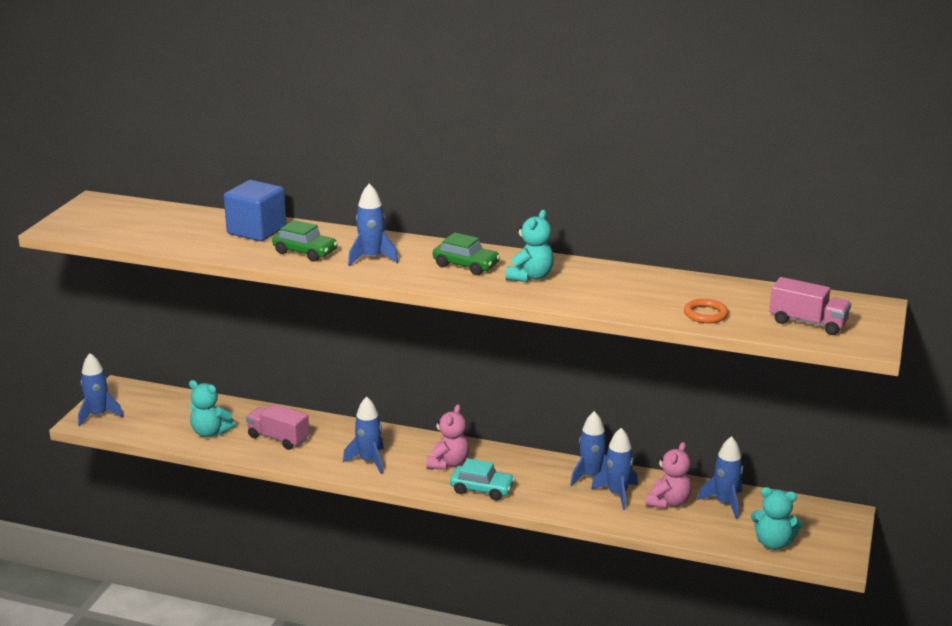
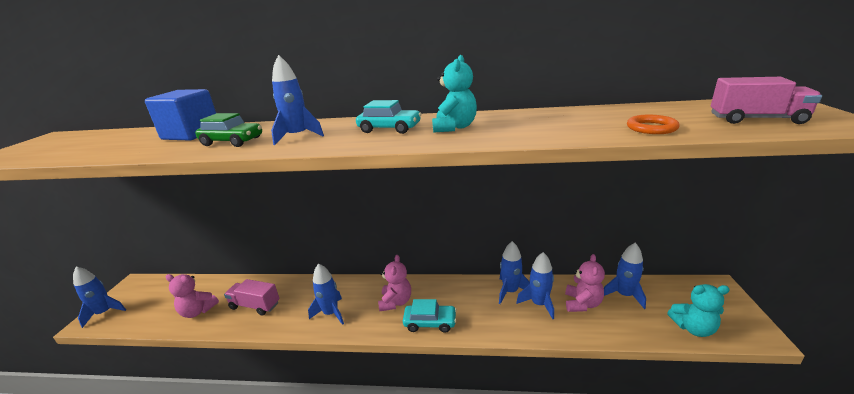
camera: 10 degrees left, 0 degrees up
(210, 432) = (198, 311): turquoise teddy bear -> pink teddy bear
(466, 265) = (389, 129): green car -> turquoise car

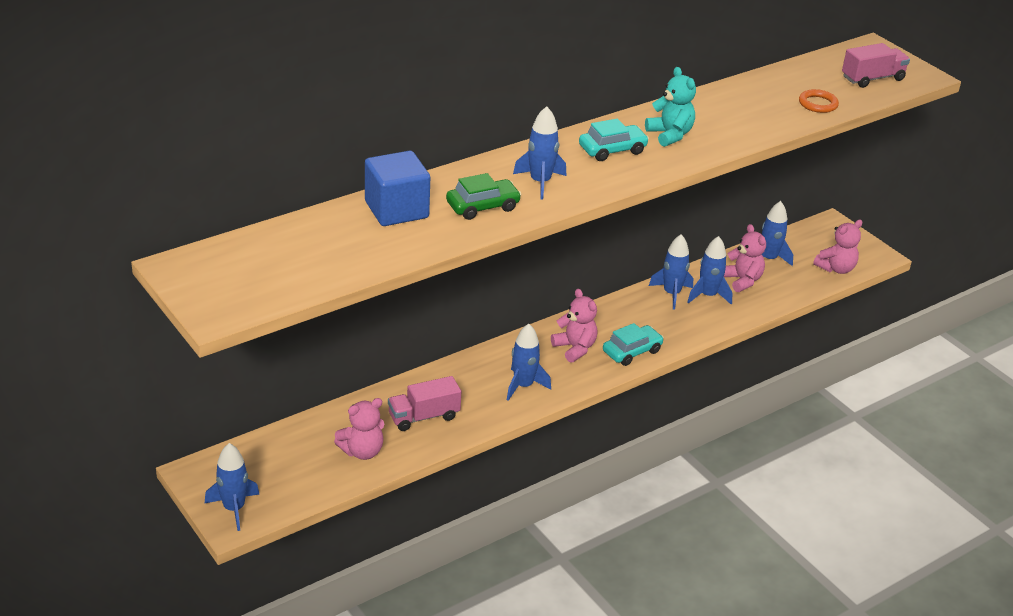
camera: 45 degrees left, 10 degrees up
(693, 328) = (836, 268): turquoise teddy bear -> pink teddy bear

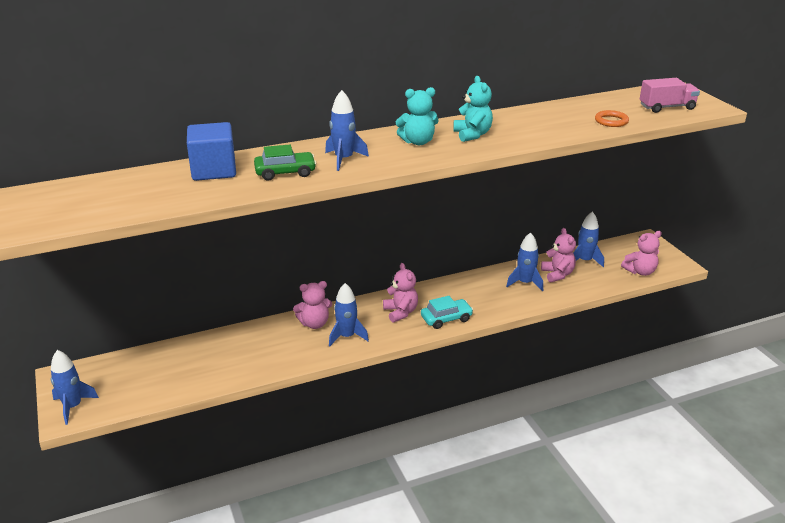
camera: 15 degrees right, 5 degrees down
(362, 451) = (195, 373): pink teddy bear -> pink teddy bear (314, 324)
(424, 417) = (257, 352): pink truck -> none
(612, 150) = (418, 142): turquoise car -> turquoise teddy bear
(671, 294) = (495, 279): blue rocket -> none

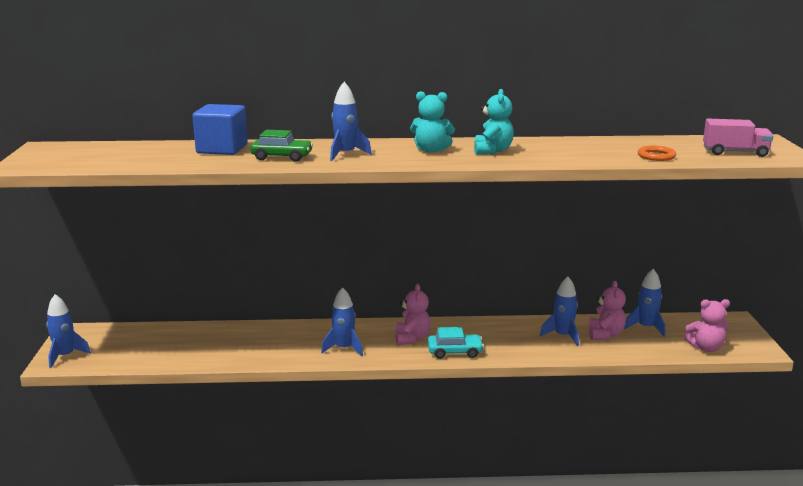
camera: 20 degrees right, 10 degrees down
(314, 324) = (321, 333): pink teddy bear -> none

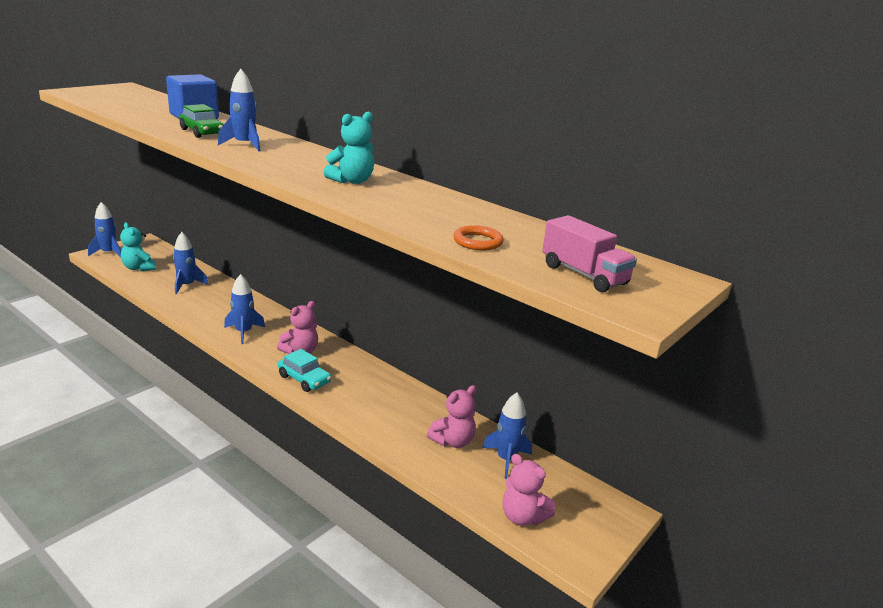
camera: 40 degrees right, 5 degrees up
(431, 150) = (310, 163): turquoise teddy bear -> turquoise teddy bear (139, 268)
(563, 336) = (413, 419): blue rocket -> blue rocket (187, 285)

